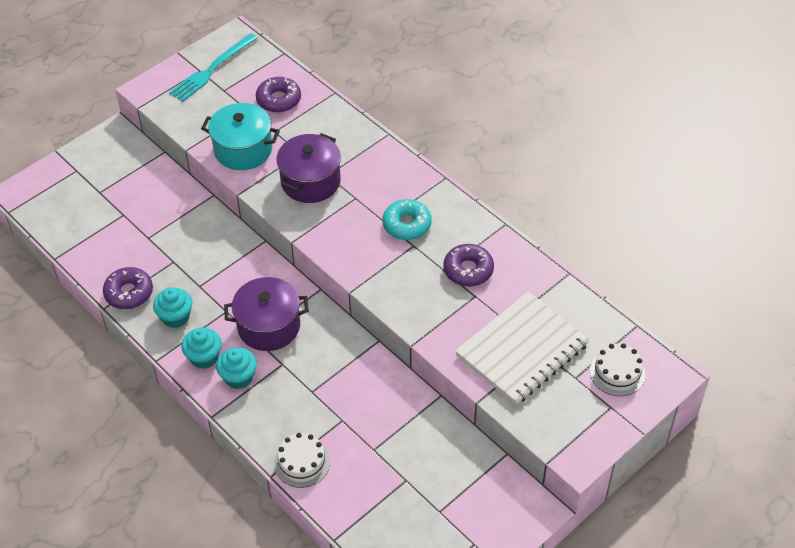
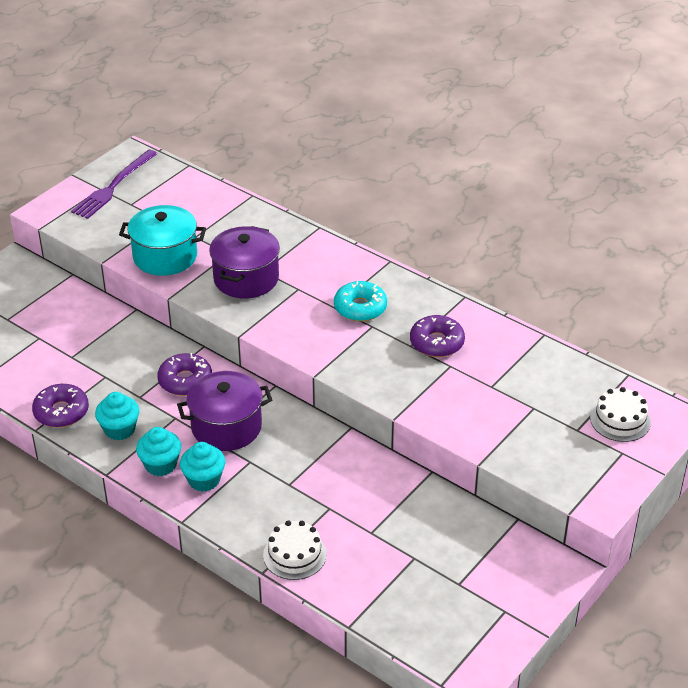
camera: 10 degrees left, 10 degrees down
(212, 69) = (114, 186): turquoise fork -> purple fork
(279, 100) = (193, 207): purple donut -> purple donut (185, 381)
(522, 350) = (514, 410): white notebook -> none

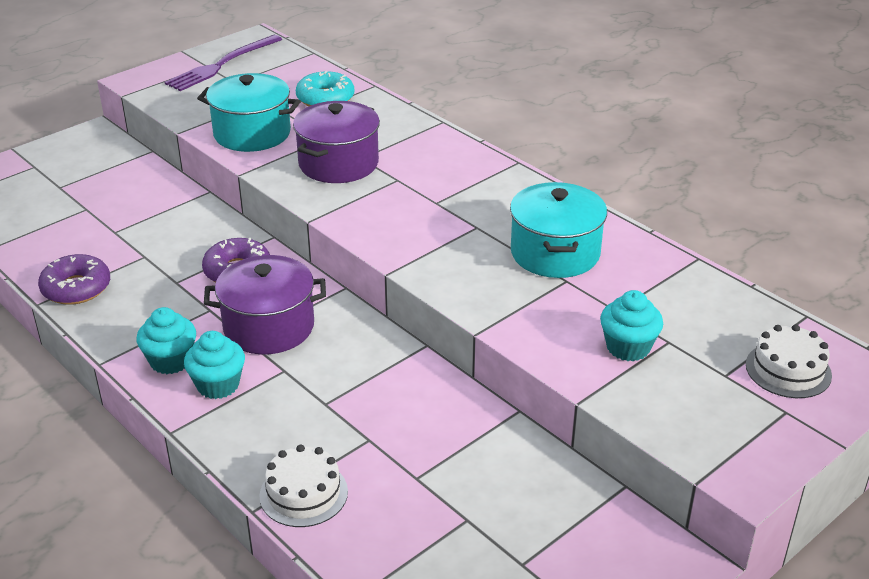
camera: 10 degrees right, 5 degrees down
(119, 429) = (137, 315): turquoise cupcake -> turquoise cupcake (628, 347)
(360, 308) = (467, 206): turquoise donut -> turquoise donut (325, 98)
(436, 343) = (555, 253): purple donut -> turquoise pot

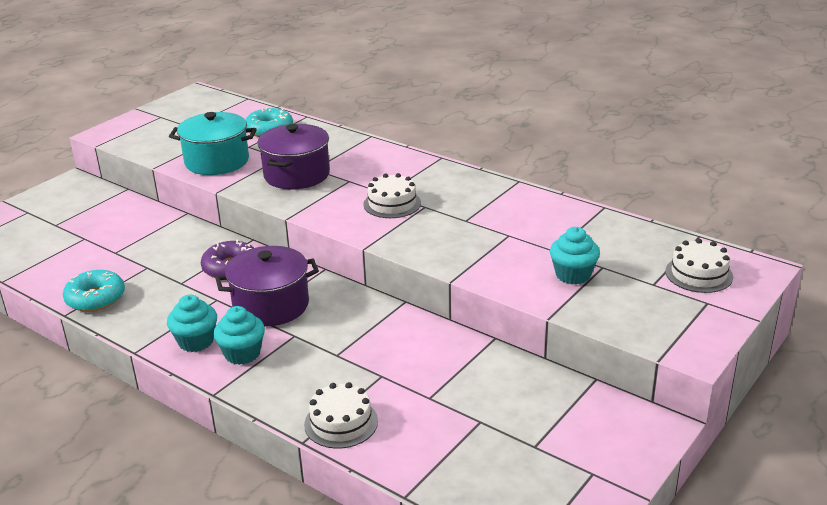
camera: 10 degrees left, 5 degrees down
(76, 288) = (95, 298): purple donut -> turquoise donut
(222, 64) = (174, 114): purple fork -> none
(439, 218) = (392, 203): none -> white cake
(555, 253) = (493, 217): turquoise pot -> none

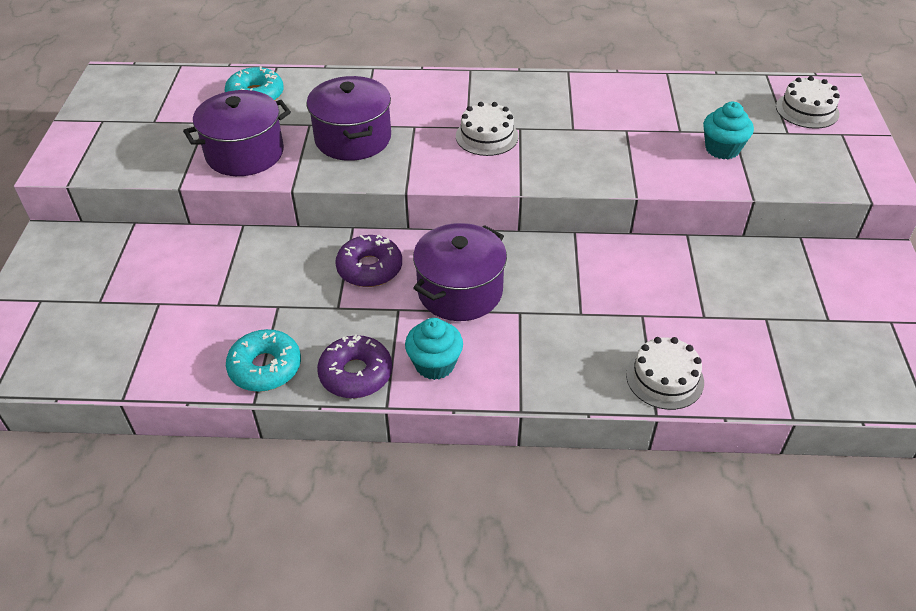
camera: 35 degrees left, 15 degrees up
(141, 325) = (356, 374): none -> purple donut
(217, 161) = (245, 153): turquoise pot -> purple pot
(242, 354) = (495, 355): turquoise cupcake -> none

